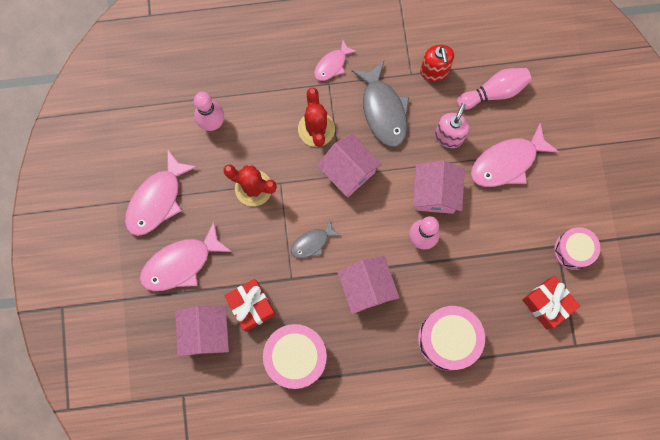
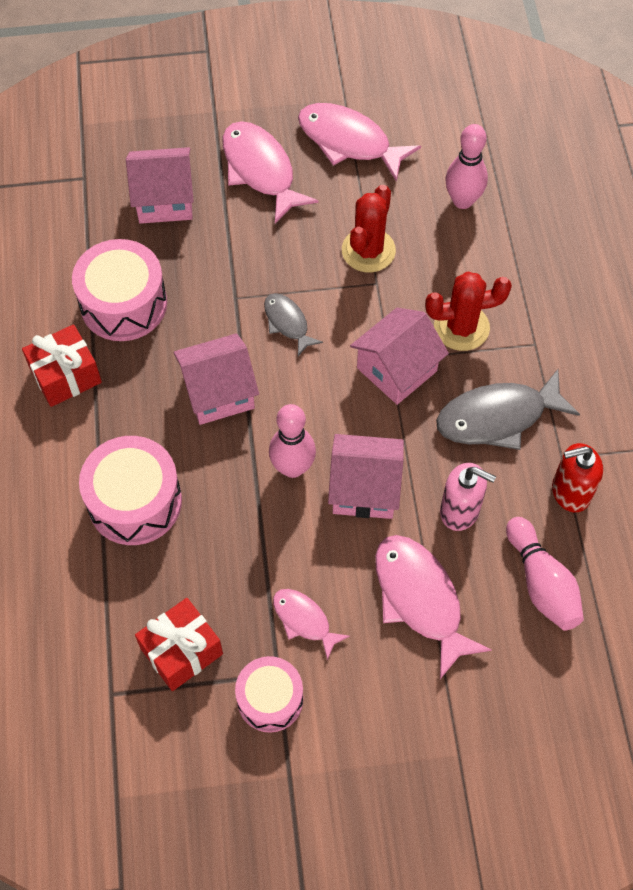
camera: 90 degrees right, 15 degrees down
(251, 306) = (198, 251): red gift -> red gift (66, 376)
(332, 65) = (566, 348): pink fish -> pink fish (304, 620)

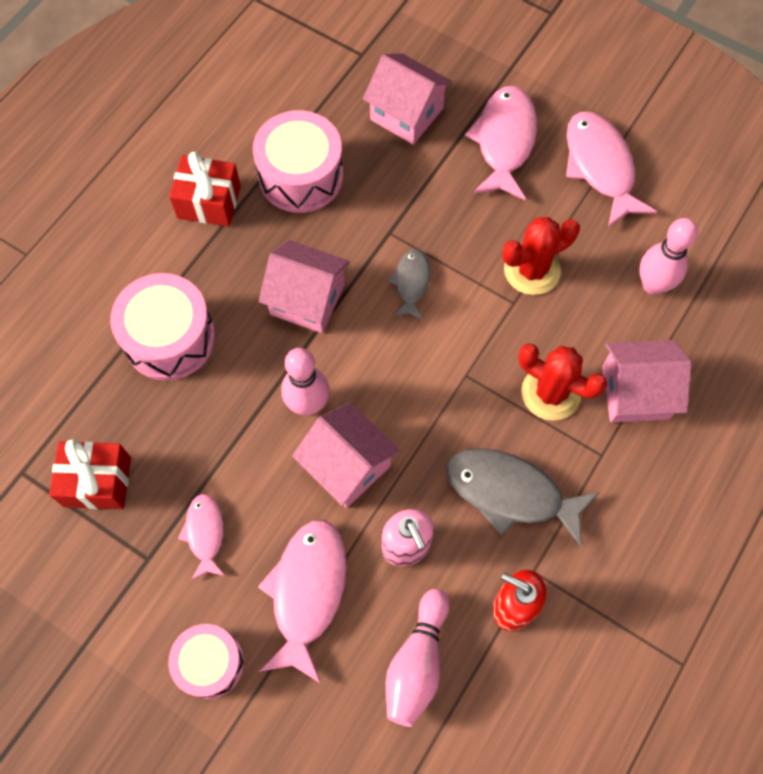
camera: 40 degrees right, 5 degrees up
(270, 699) = (124, 574): pink drum -> pink drum (210, 663)
(396, 369) = (463, 387): pink house -> pink house (635, 392)

